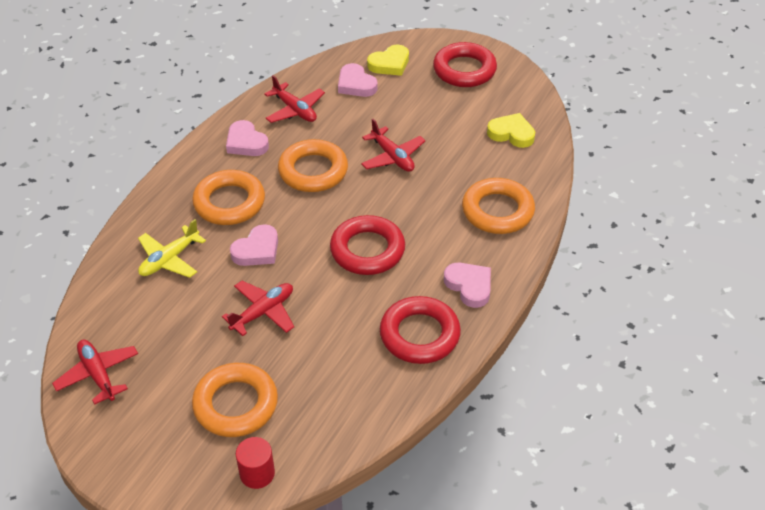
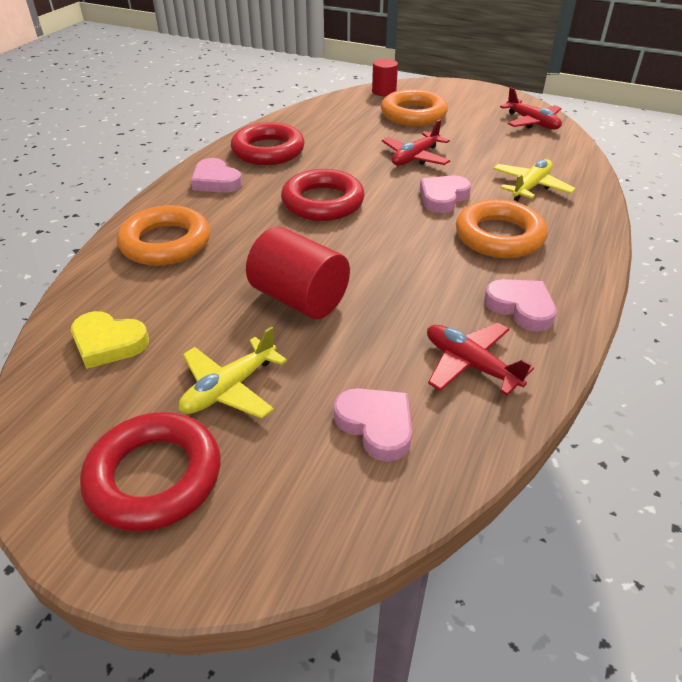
camera: 175 degrees right, 5 degrees down
(313, 171) = (408, 275): orange ring -> none
(390, 64) = (313, 484): yellow heart -> none
(392, 157) = (299, 299): red plane -> red cylinder
(433, 105) = (230, 388): none -> yellow plane

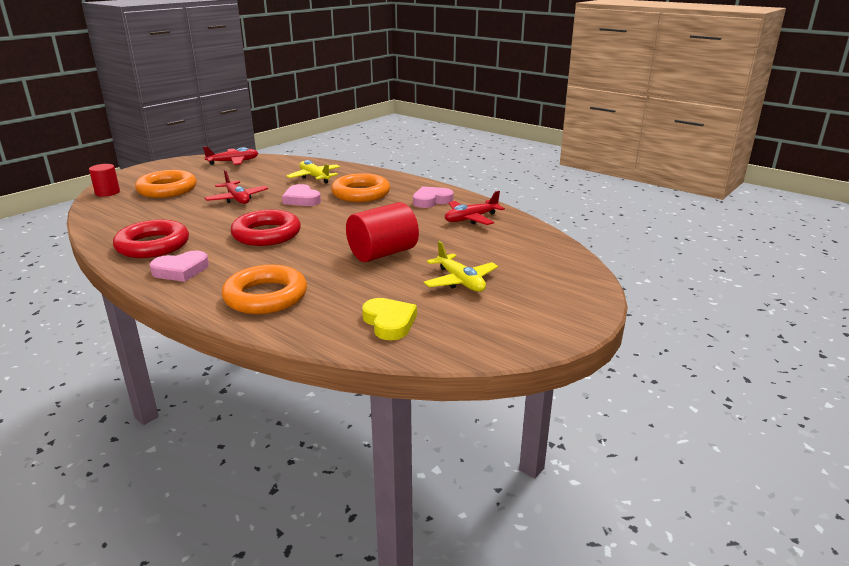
camera: 75 degrees left, 15 degrees down
(108, 343) = (389, 322): yellow heart -> yellow heart turned 60 degrees counterclockwise
(154, 477) = (527, 307): red ring -> none
(376, 425) = (507, 246): pink heart -> none

